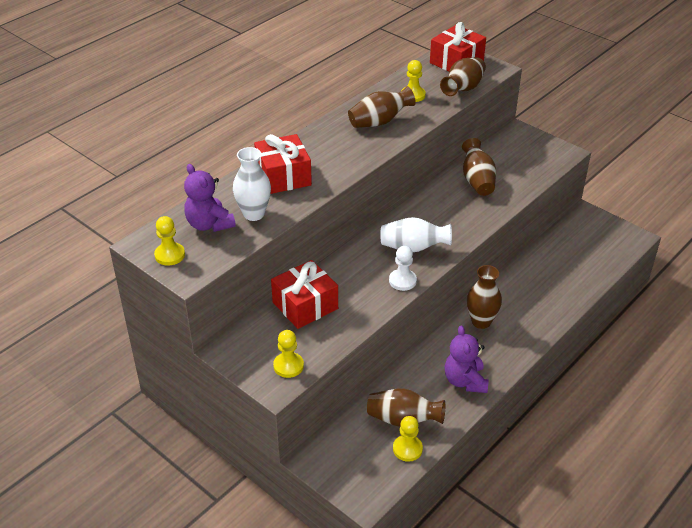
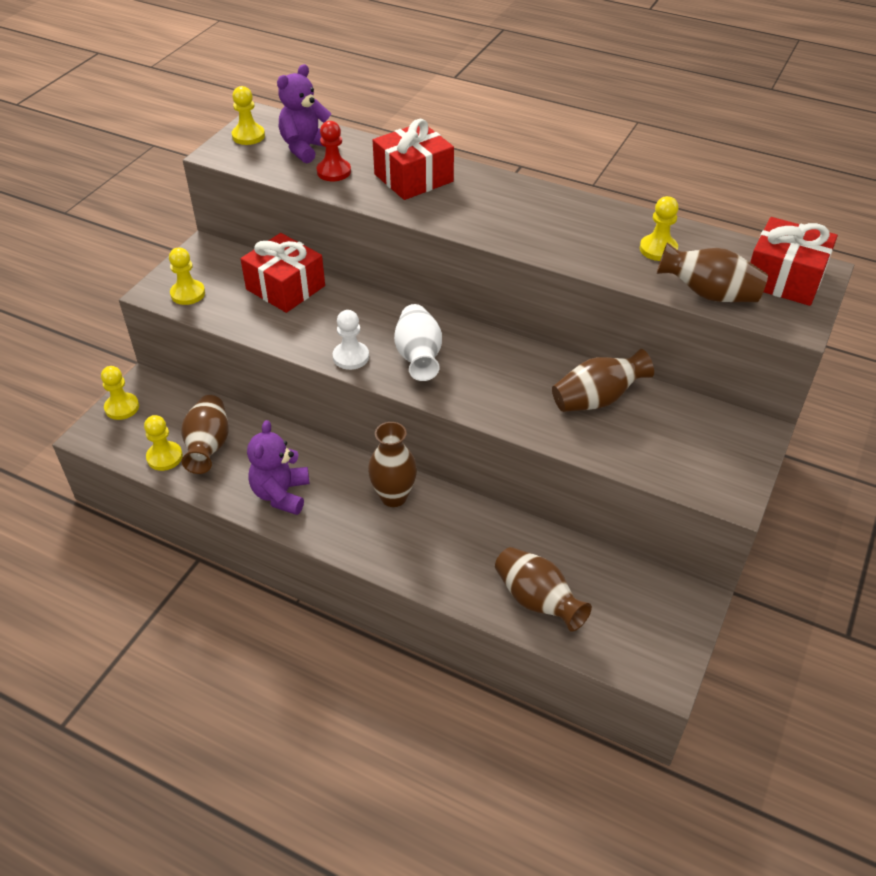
camera: 75 degrees right, 5 degrees up
(254, 214) = (334, 172): white vase -> red pawn
(337, 476) = (122, 407): none -> yellow pawn
(379, 122) = (571, 230): brown vase -> brown vase (537, 600)
(465, 381) = (281, 494): purple teddy bear -> purple teddy bear turned 60 degrees counterclockwise

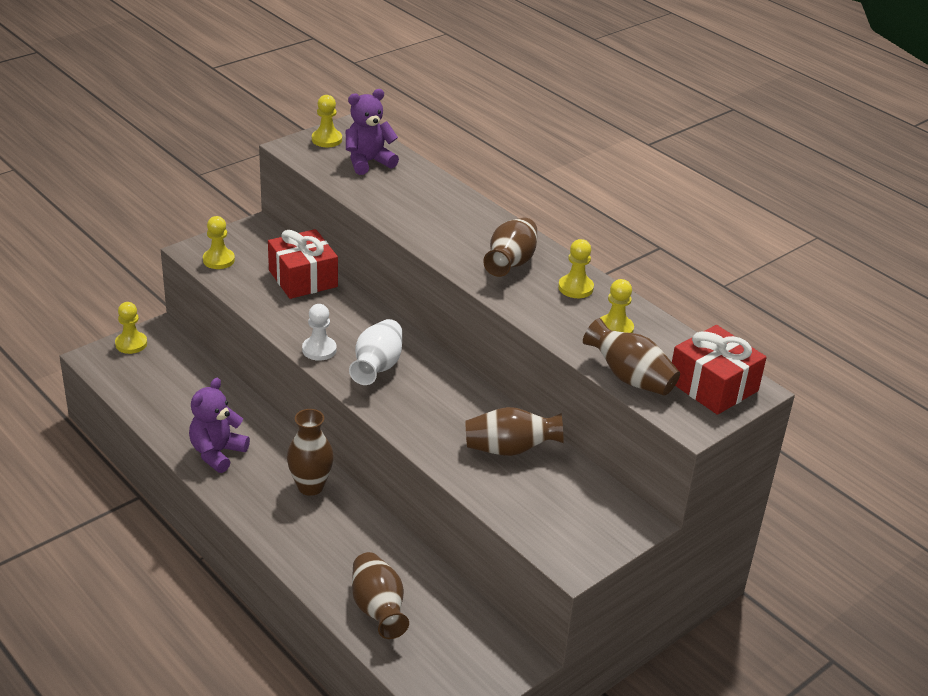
camera: 20 degrees right, 10 degrees down
(164, 457) = (141, 393): yellow pawn -> yellow pawn (575, 288)
(208, 446) = (181, 396): brown vase -> brown vase (510, 263)
(334, 172) = (377, 187): red pawn -> none
(413, 178) = (442, 211): red gift -> none

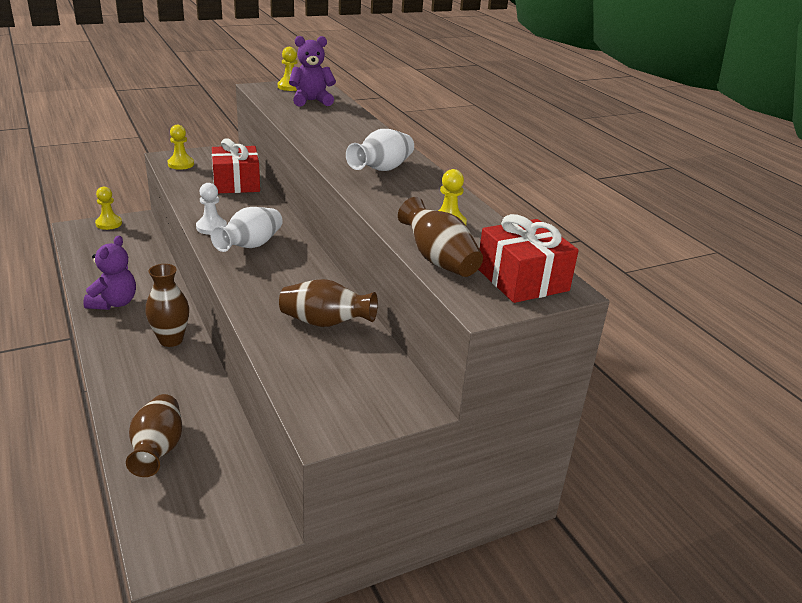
camera: 15 degrees right, 5 degrees down
(217, 453) = (114, 303): purple teddy bear -> purple teddy bear turned 150 degrees clockwise
(510, 263) = (381, 169): brown vase -> white vase
(575, 288) = (429, 192): yellow pawn -> none

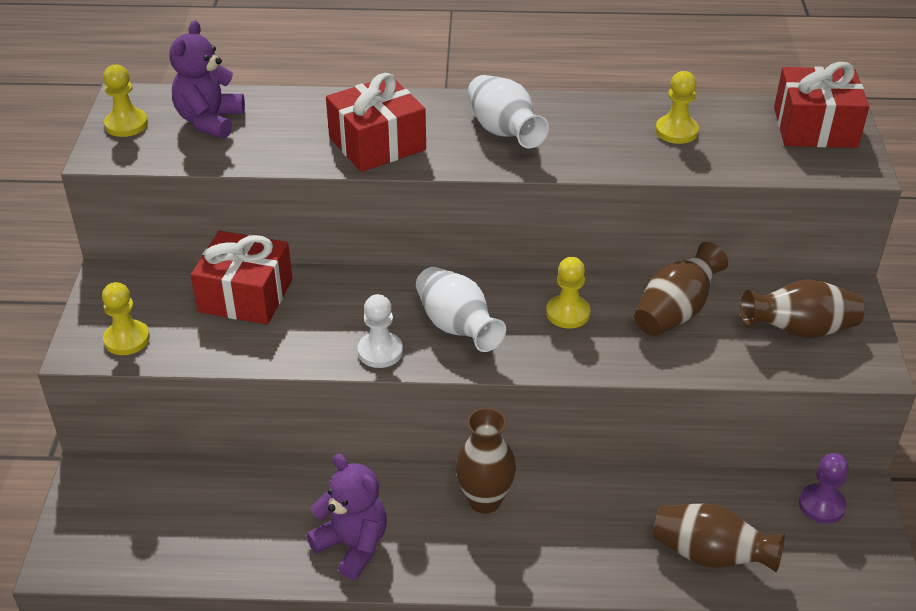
camera: 60 degrees left, 10 degrees up
(109, 224) = (79, 513): yellow pawn -> yellow pawn (568, 313)
(238, 504) = (821, 505): none -> purple pawn
(330, 139) = (377, 143): none -> red gift
(438, 260) = (758, 163): brown vase -> brown vase (799, 330)

